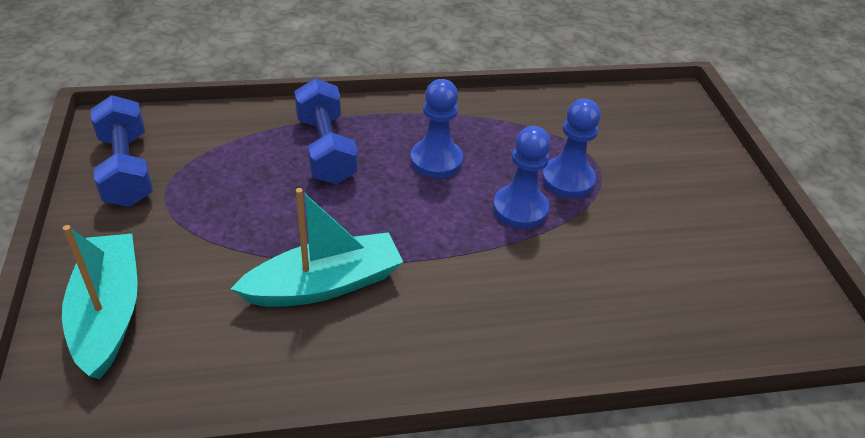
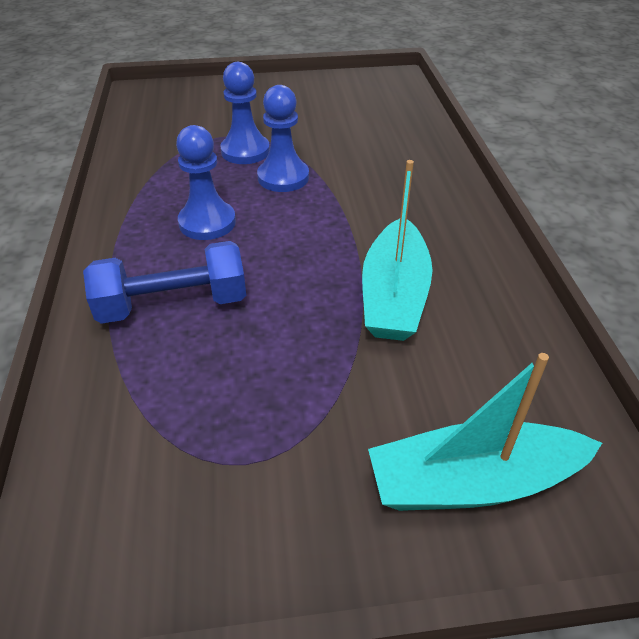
camera: 85 degrees left, 0 degrees up
(126, 169) = (183, 526): blue dumbbell -> none
(324, 284) = (394, 295): turquoise boat -> turquoise boat turned 150 degrees counterclockwise

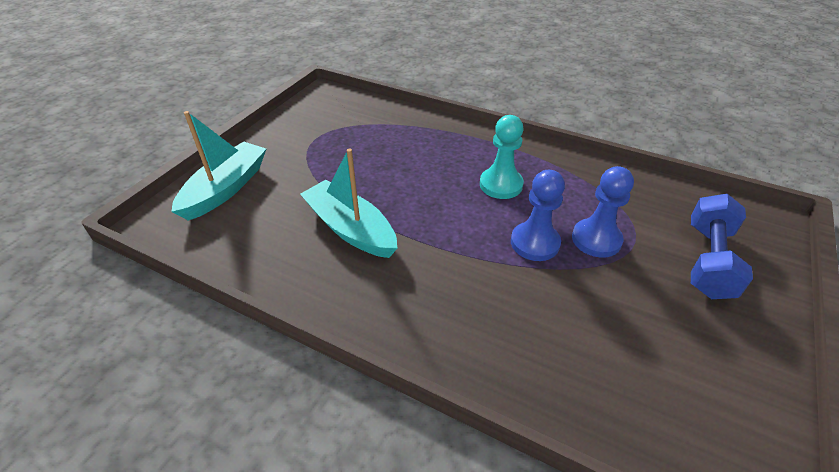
camera: 125 degrees right, 0 degrees up
(173, 305) = (431, 149): blue dumbbell -> blue dumbbell (708, 261)
(207, 222) = (501, 185): blue pawn -> turquoise pawn

